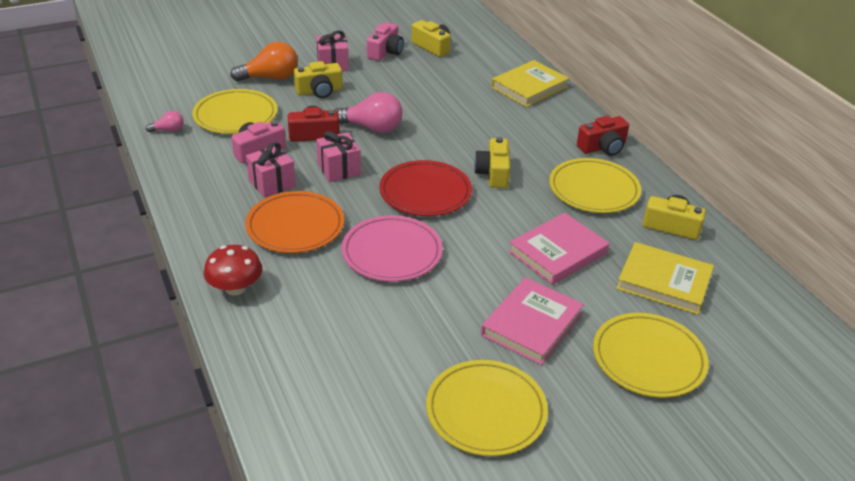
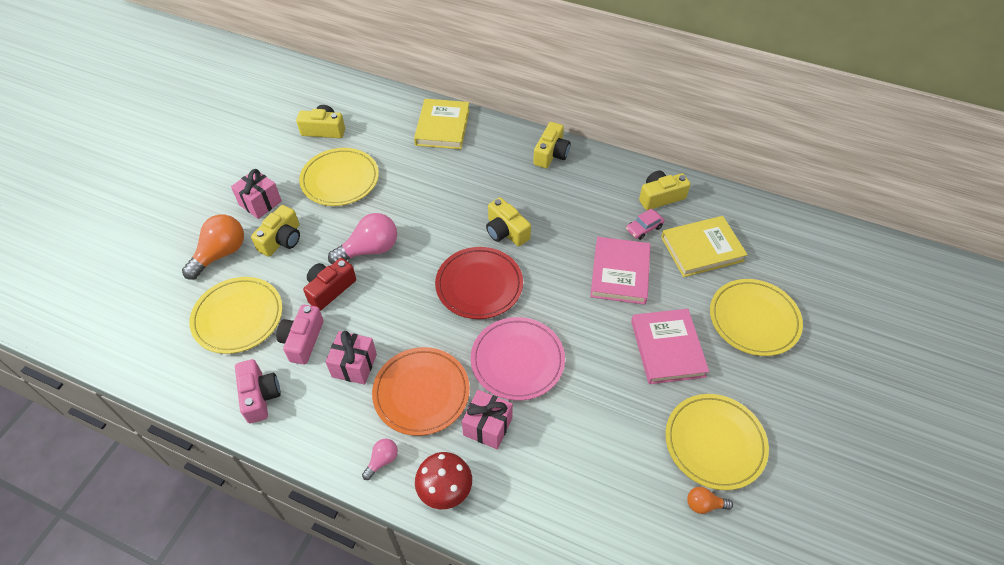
camera: 40 degrees left, 15 degrees up
(168, 130) = (194, 377): pink light bulb -> pink light bulb (382, 460)
(339, 169) = (391, 311): pink gift -> pink gift (487, 426)
(385, 52) = (290, 160): pink camera -> pink camera (260, 396)
(417, 441) = (704, 504): none -> orange light bulb
(594, 190) = (584, 198): yellow plate -> yellow plate (340, 180)
(603, 147) = (551, 154): red camera -> yellow camera
(624, 237) = (644, 228): none -> pink car

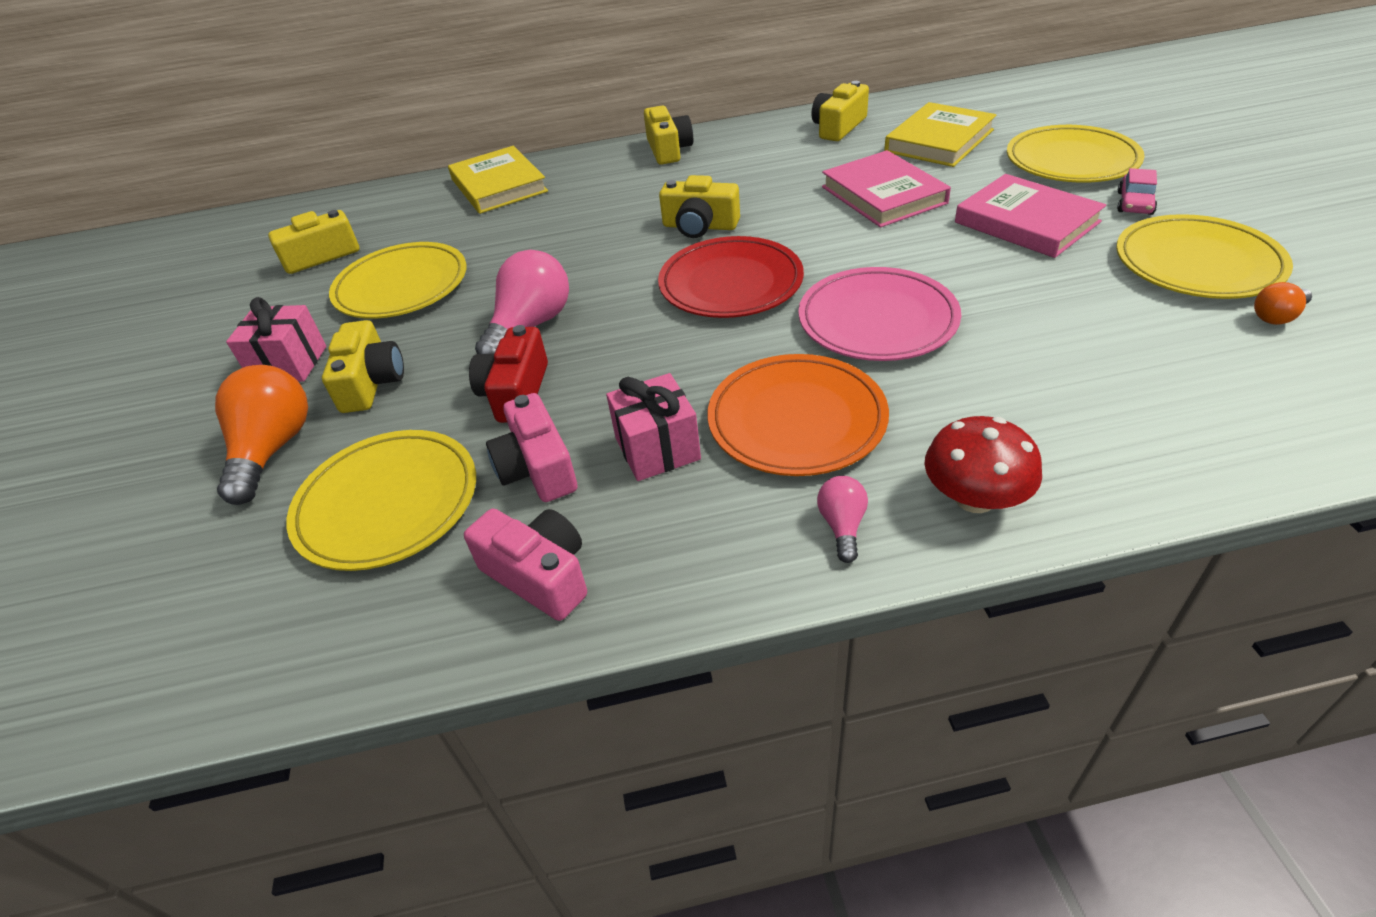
camera: 30 degrees left, 10 degrees down
(487, 426) = (933, 400): pink gift -> none
(644, 228) = (856, 154): pink car -> pink car (1134, 203)

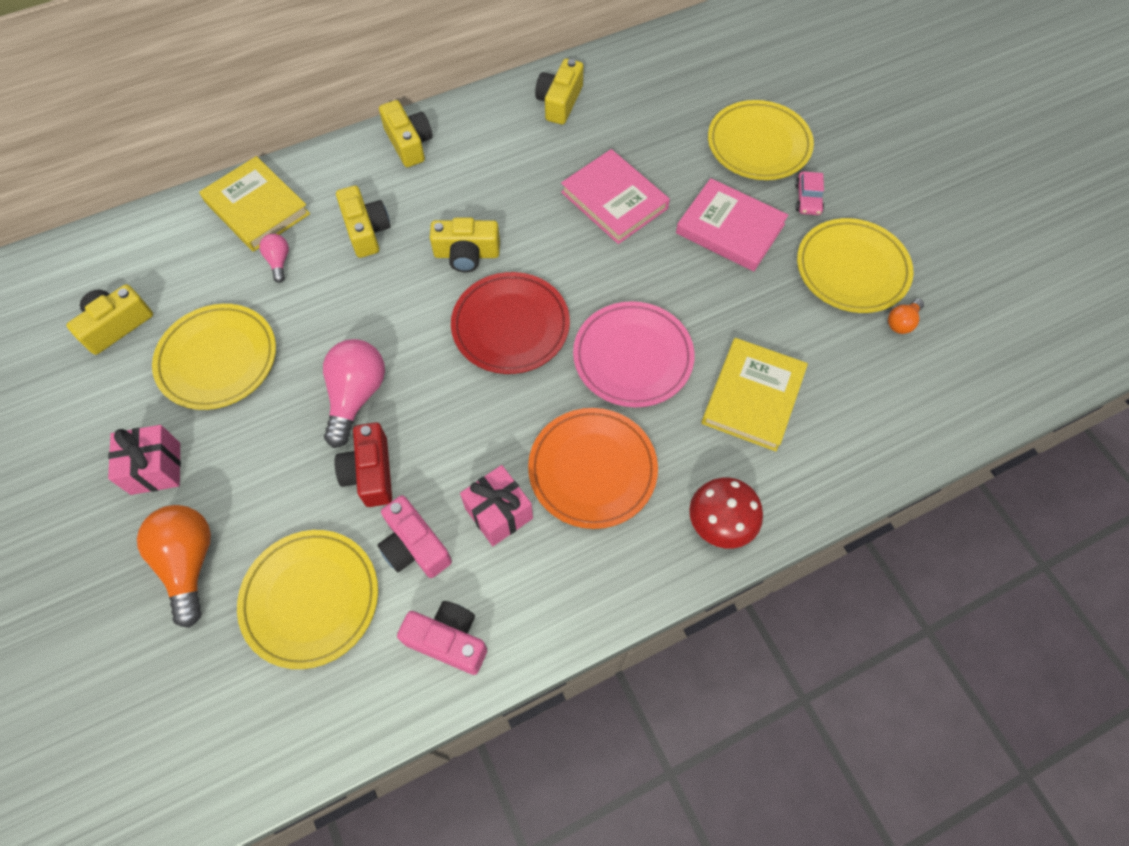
camera: 20 degrees left, 20 degrees up
(372, 383) = (242, 479): yellow camera -> yellow camera (366, 231)
(842, 526) = (640, 561): pink light bulb -> pink light bulb (279, 261)
(939, 141) = (650, 120): yellow book -> yellow book (752, 397)

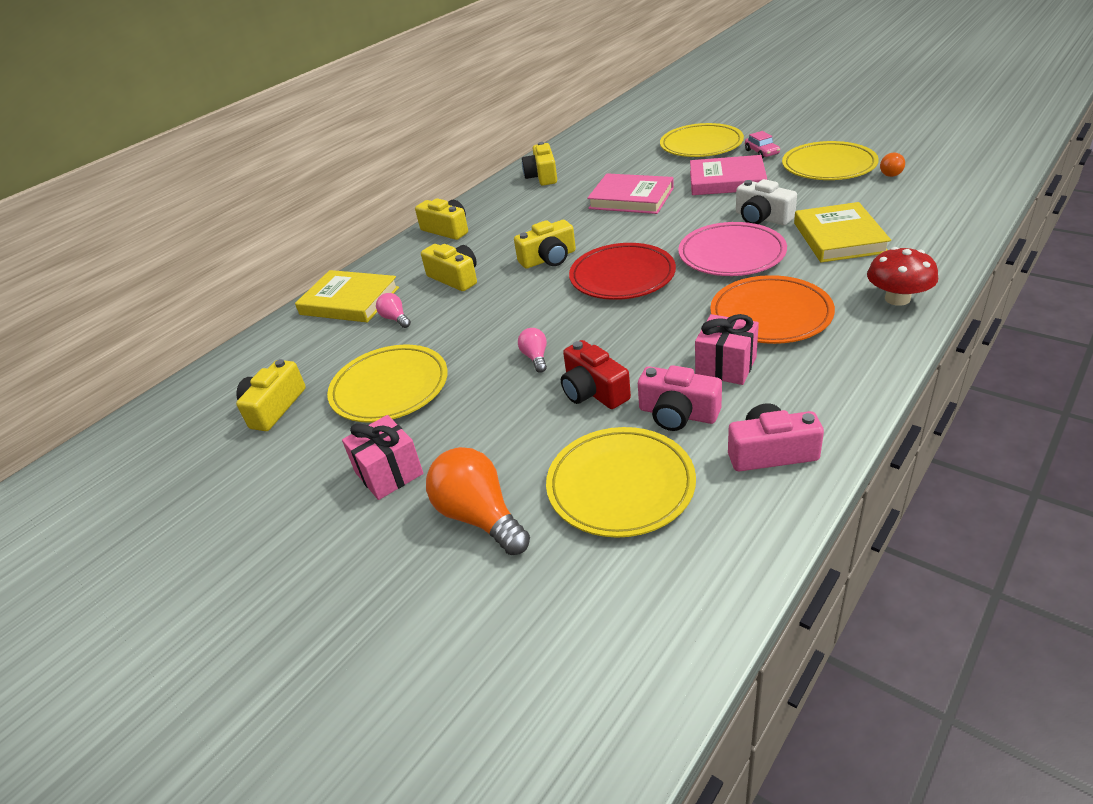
camera: 20 degrees left, 25 degrees down
(356, 396) = (535, 357): pink light bulb -> pink light bulb, size x0.51
(709, 316) = (762, 218): none -> white camera

